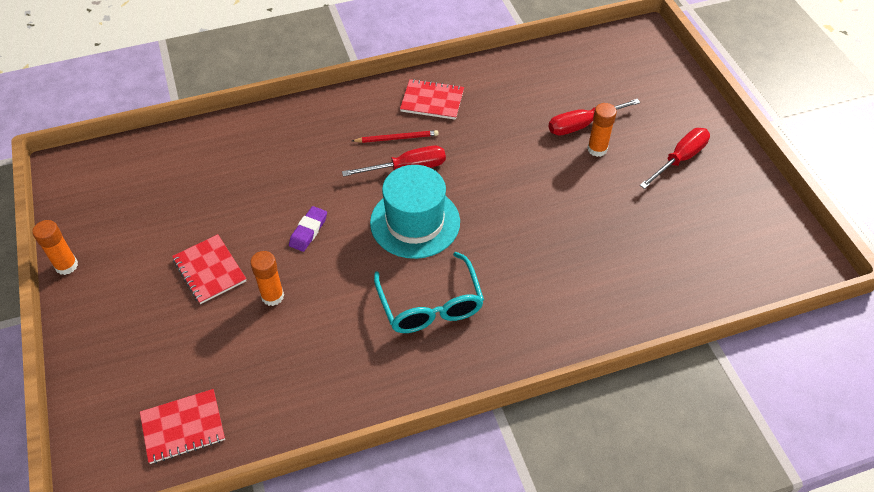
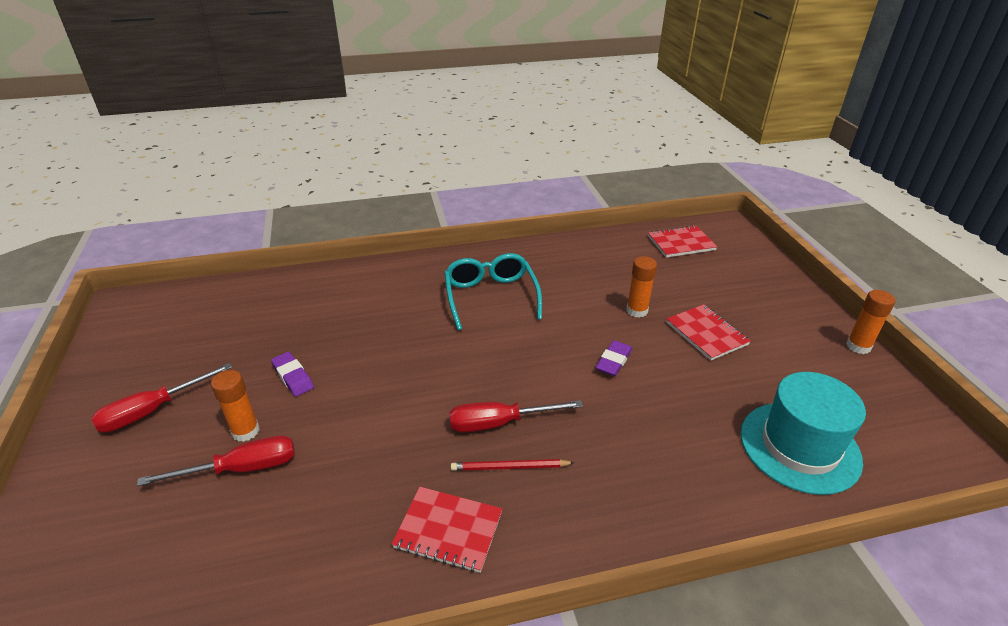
camera: 175 degrees left, 15 degrees down
(415, 222) = (497, 362): turquoise hat -> turquoise hat (799, 446)
(588, 195) = (293, 377): none -> purple eraser

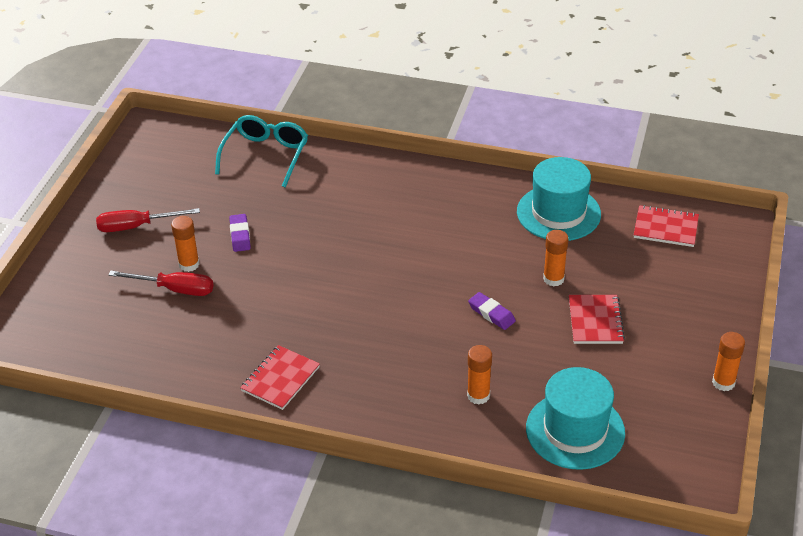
camera: 30 degrees right, 5 degrees up
(448, 530) = (280, 379): red notebook -> red notebook turned 75 degrees clockwise
(490, 296) = (436, 220): turquoise glasses -> turquoise glasses (266, 155)
(499, 423) = (364, 326): red screwdriver -> none
(509, 467) = (348, 358): red pencil -> none
(589, 258) = (558, 213): none -> turquoise hat
(613, 361) = (491, 314): purple eraser -> purple eraser turned 75 degrees clockwise
(678, 450) = (478, 395): none -> orange glue stick

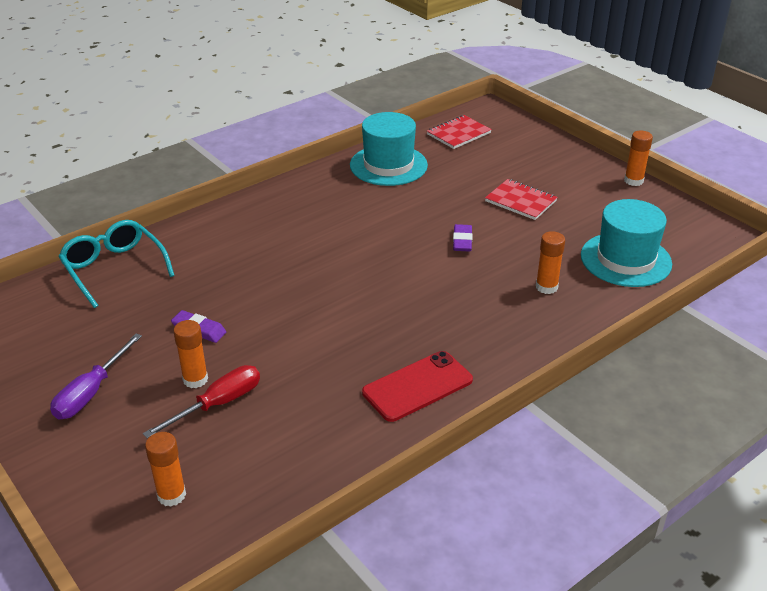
camera: 55 degrees left, 5 degrees down
(136, 226) = (91, 392): red screwdriver -> purple screwdriver
(280, 379) = (417, 386): red notebook -> red phone
(491, 314) = (462, 241): purple eraser -> purple eraser turned 75 degrees counterclockwise
(553, 279) = (456, 198): orange glue stick -> orange glue stick (171, 495)

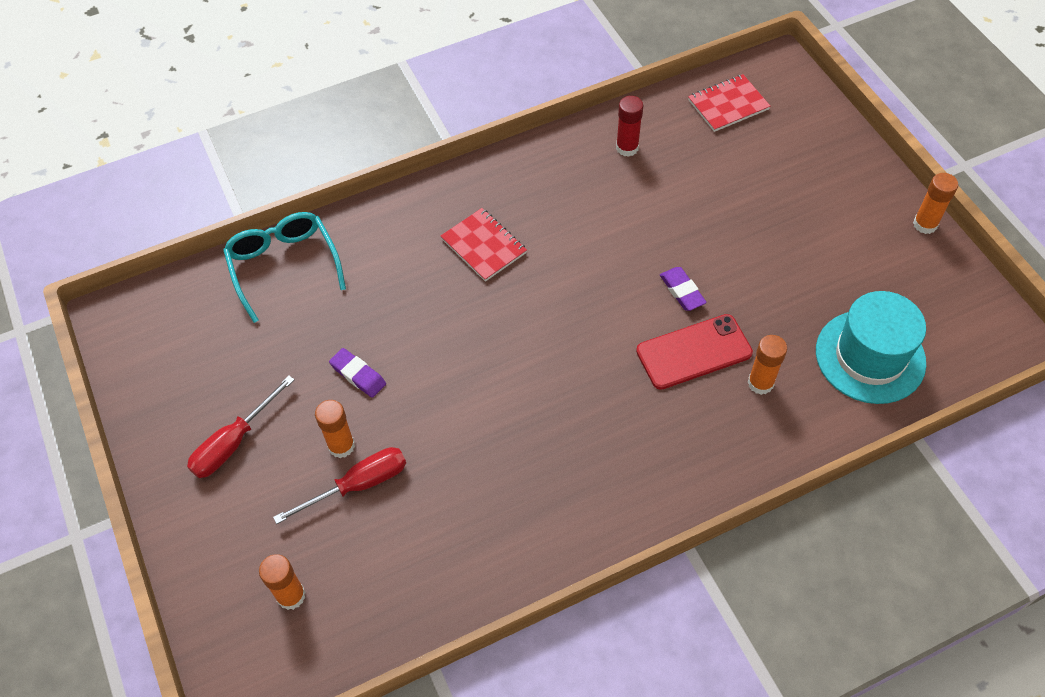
camera: 15 degrees right, 20 degrees up
(91, 392) = (234, 442): purple screwdriver -> red screwdriver
(388, 165) = (627, 148): turquoise hat -> red glue stick
(417, 386) = (573, 503): red phone -> red phone (694, 352)
(462, 241) = (682, 291): purple eraser -> purple eraser turned 45 degrees counterclockwise
(520, 201) = (771, 236): red notebook -> red notebook (484, 246)

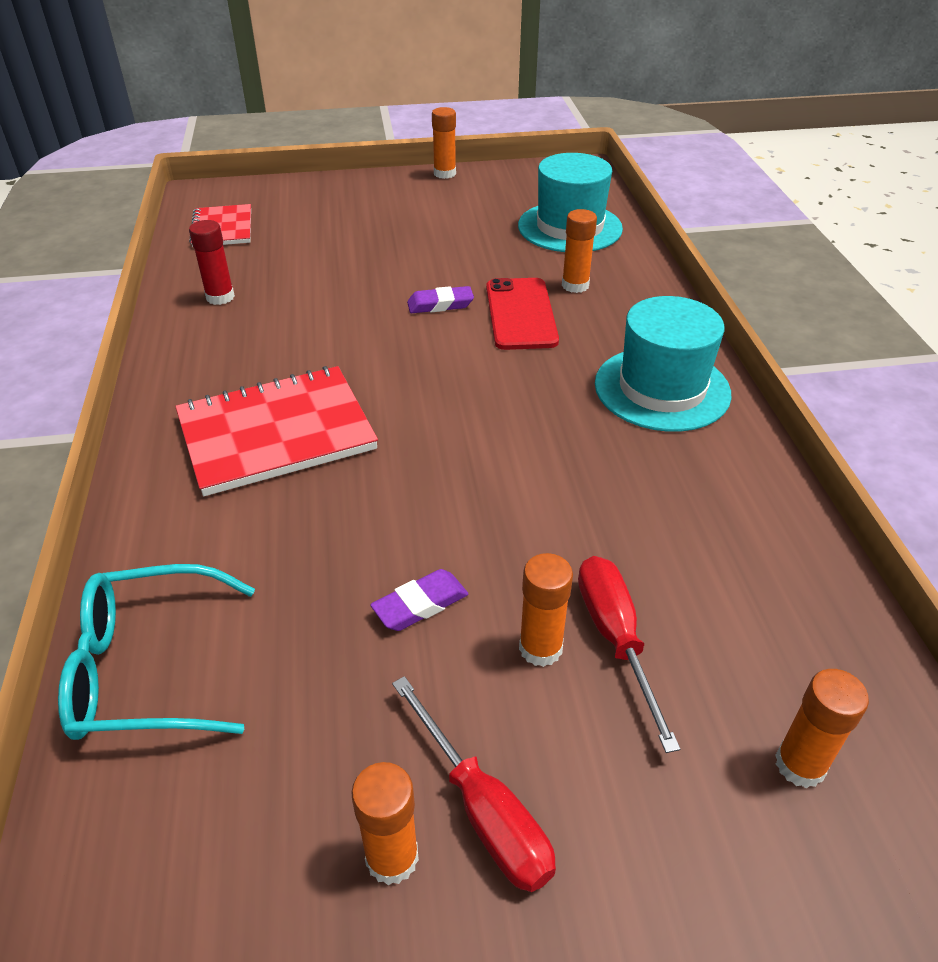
camera: 75 degrees left, 15 degrees down
(203, 410) = (392, 857): none -> orange glue stick
(484, 246) = (276, 433): red notebook -> red notebook, size x1.70
(627, 476) = (662, 388): none -> turquoise hat

